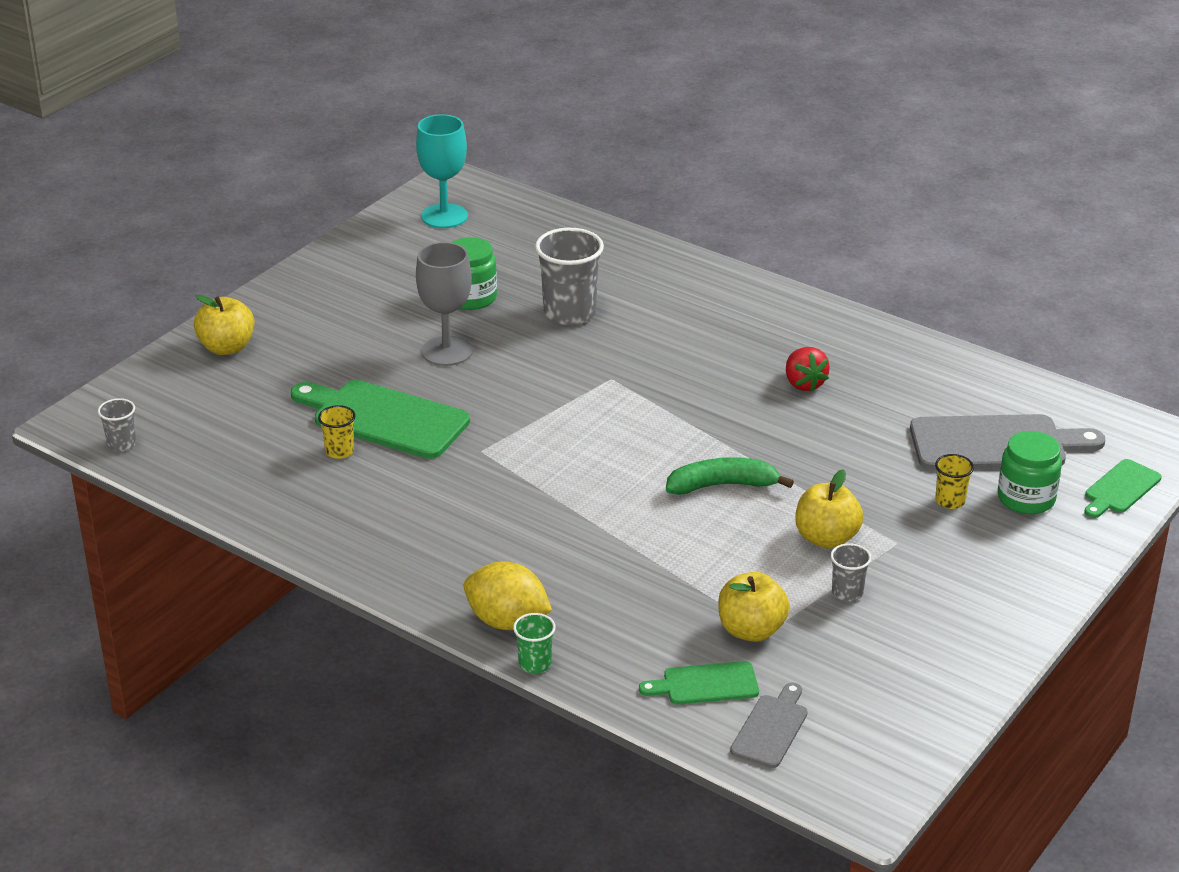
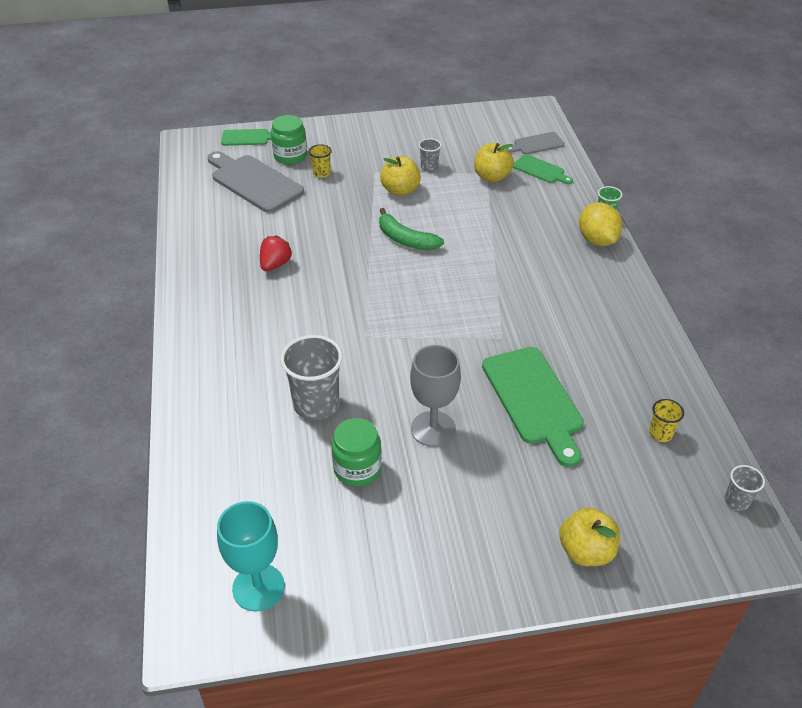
camera: 135 degrees left, 10 degrees up
(339, 451) = (587, 393): yellow cup -> yellow cup (660, 433)

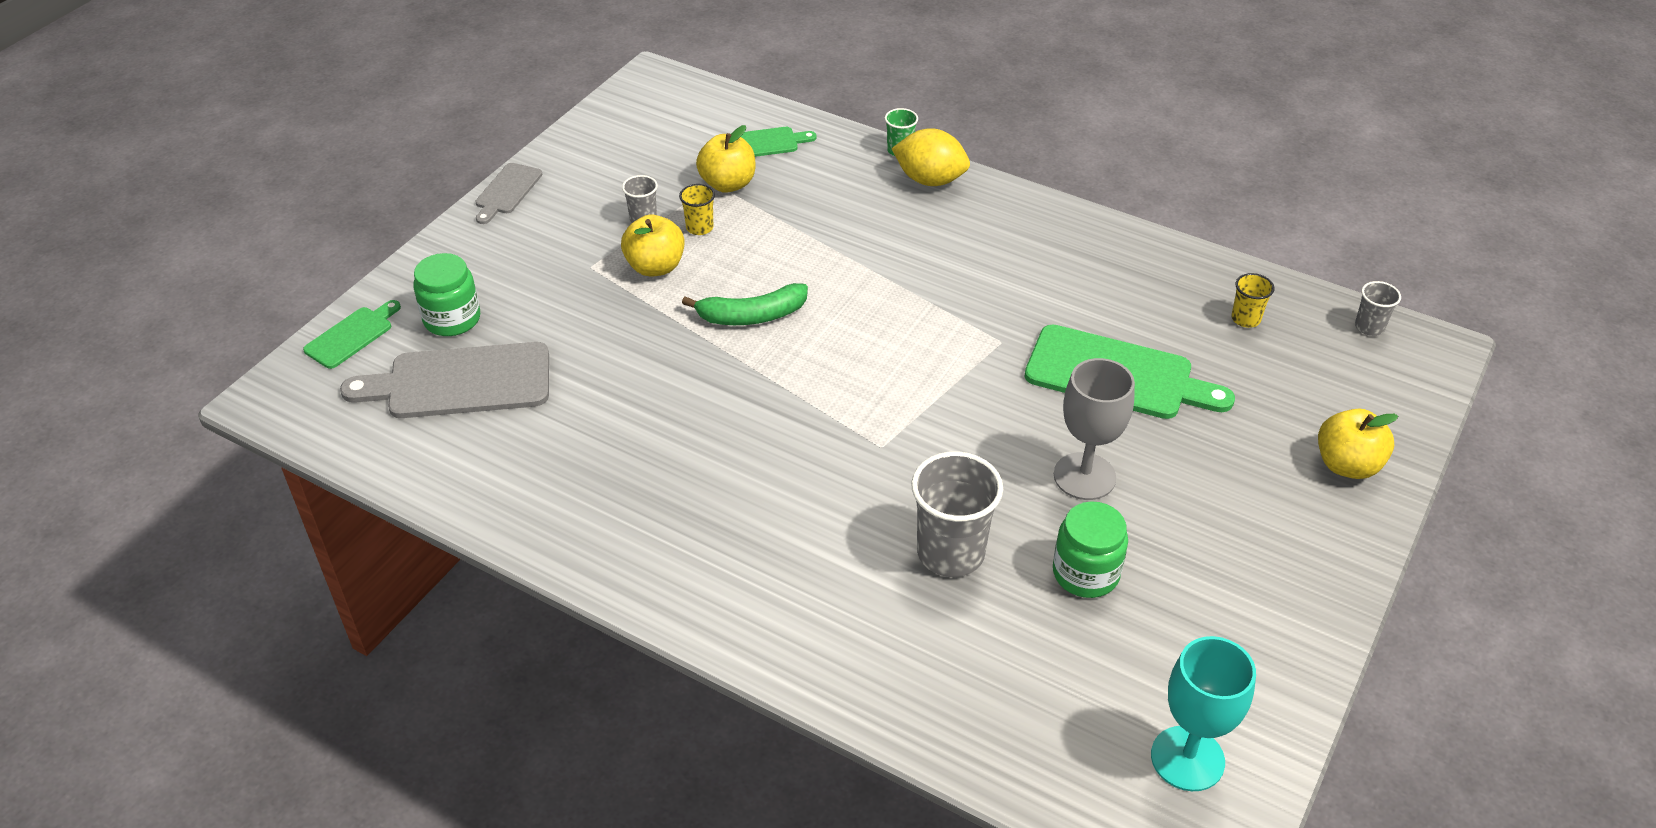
camera: 50 degrees left, 0 degrees up
(275, 264) = (657, 453): red strawberry -> none
(321, 173) = (528, 312): yellow cup -> yellow cup (699, 228)
(536, 144) = (715, 117): grey cutting board -> grey cutting board (507, 191)

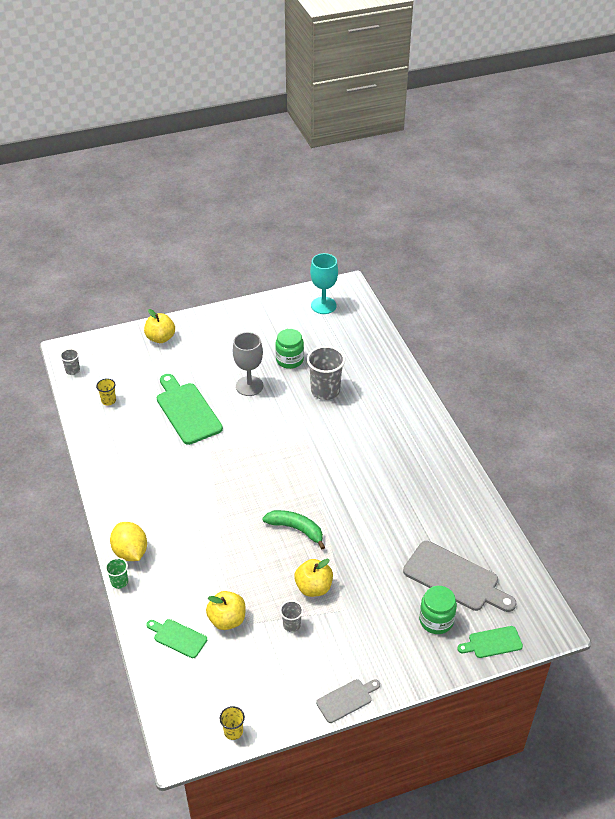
camera: 140 degrees left, 0 degrees up
(699, 228) = (270, 599): yellow cup -> yellow cup (233, 731)

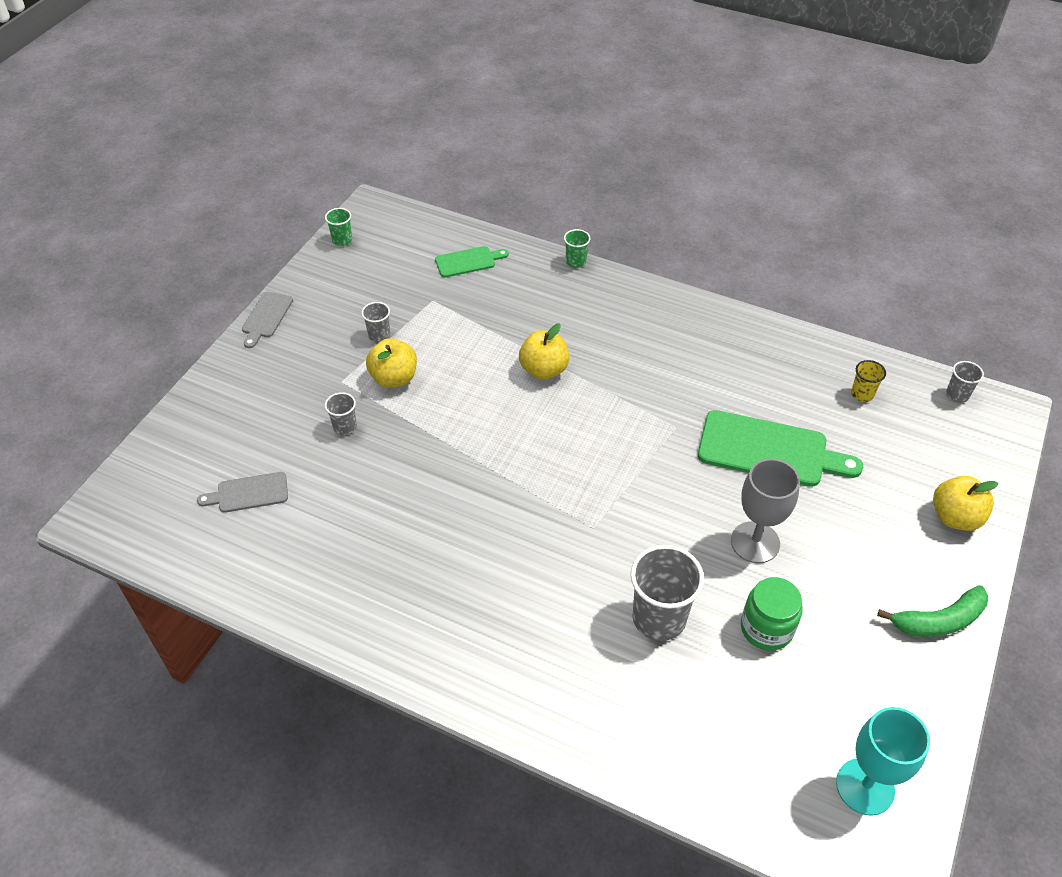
camera: 135 degrees right, 5 degrees up
(130, 552) = (602, 286): yellow lemon -> none
(227, 620) = (443, 300): yellow apple -> yellow apple (544, 370)
(233, 731) = (342, 240): yellow cup -> green cup
(296, 529) = (476, 417): green banana -> green banana (938, 621)
(370, 578) = (345, 427): none -> grey cup
(436, 620) = (235, 436): green jar -> none
(455, 578) = (249, 493): grey cutting board -> grey cutting board, size x0.54
(492, 642) = (154, 457): green cutting board -> none

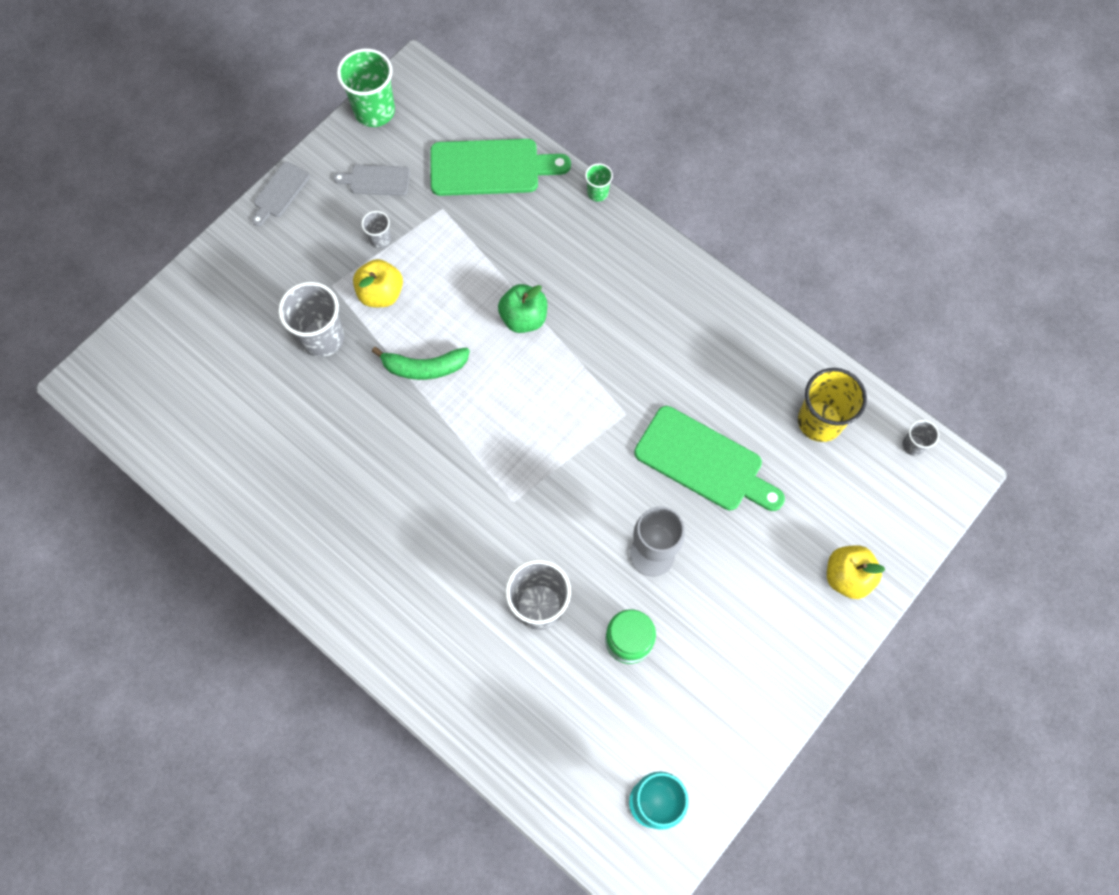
camera: 15 degrees right, 20 degrees up
(249, 493) = (222, 388): grey cutting board -> grey cutting board (376, 180)
(342, 240) = (374, 111): green cup -> green cup, size x2.00
(345, 427) = (322, 338): grey cup -> grey cup, size x2.00
(468, 261) = (490, 168): green cutting board -> green cutting board, size x1.86
(544, 370) = (524, 318): yellow apple -> green apple
(862, 394) = (819, 421): yellow cup -> yellow cup, size x2.00
(938, 621) = (783, 673): green banana -> green banana (424, 367)

